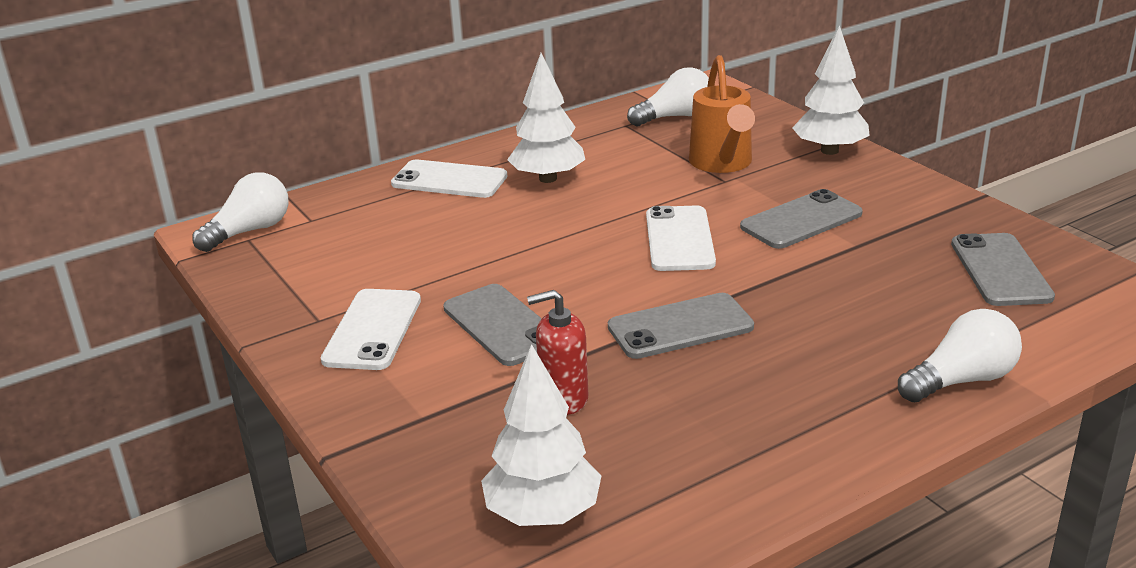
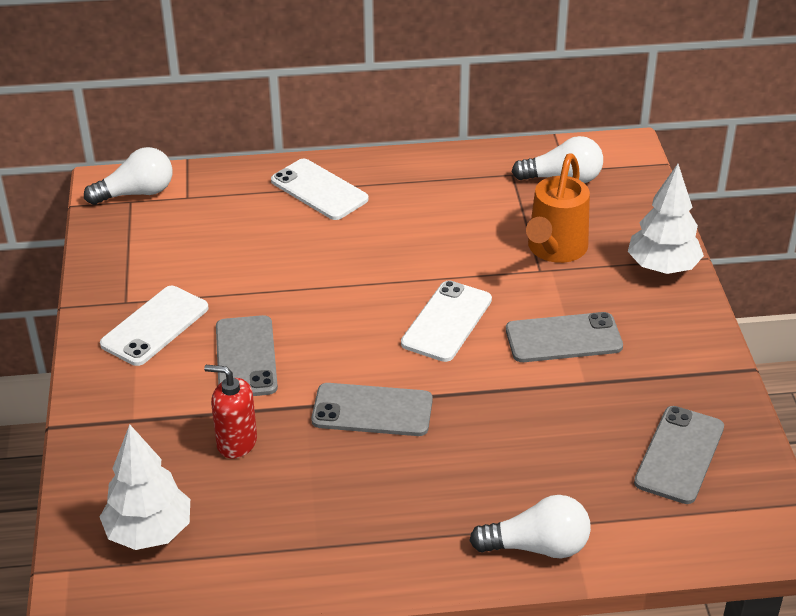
camera: 25 degrees right, 10 degrees up
(548, 179) = (397, 216): white tree -> none

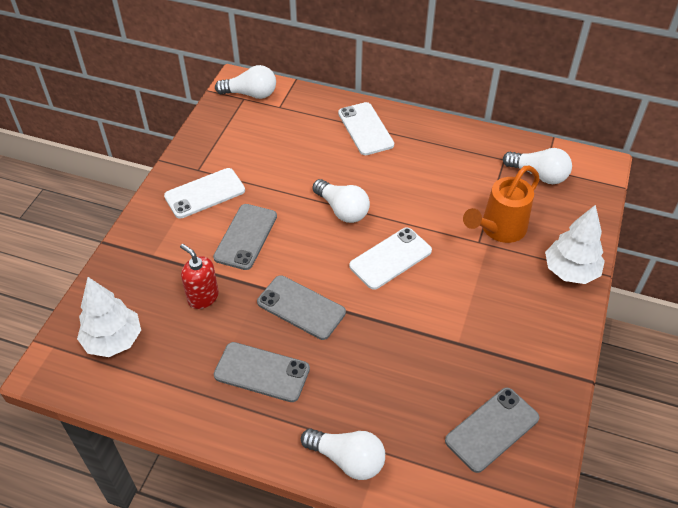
camera: 25 degrees right, 10 degrees up
(351, 288) = (342, 210): none -> white light bulb
(563, 338) = (463, 302): grey phone -> grey phone (262, 372)

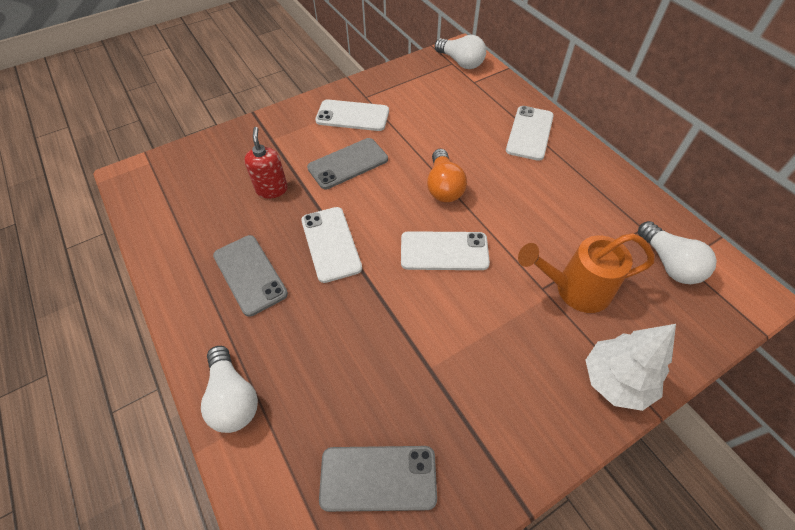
camera: 40 degrees right, 5 degrees up
(113, 340) = (185, 182): white tree -> none
(301, 307) = (331, 244): grey phone -> white phone
(342, 210) = (444, 186): white light bulb -> orange light bulb

